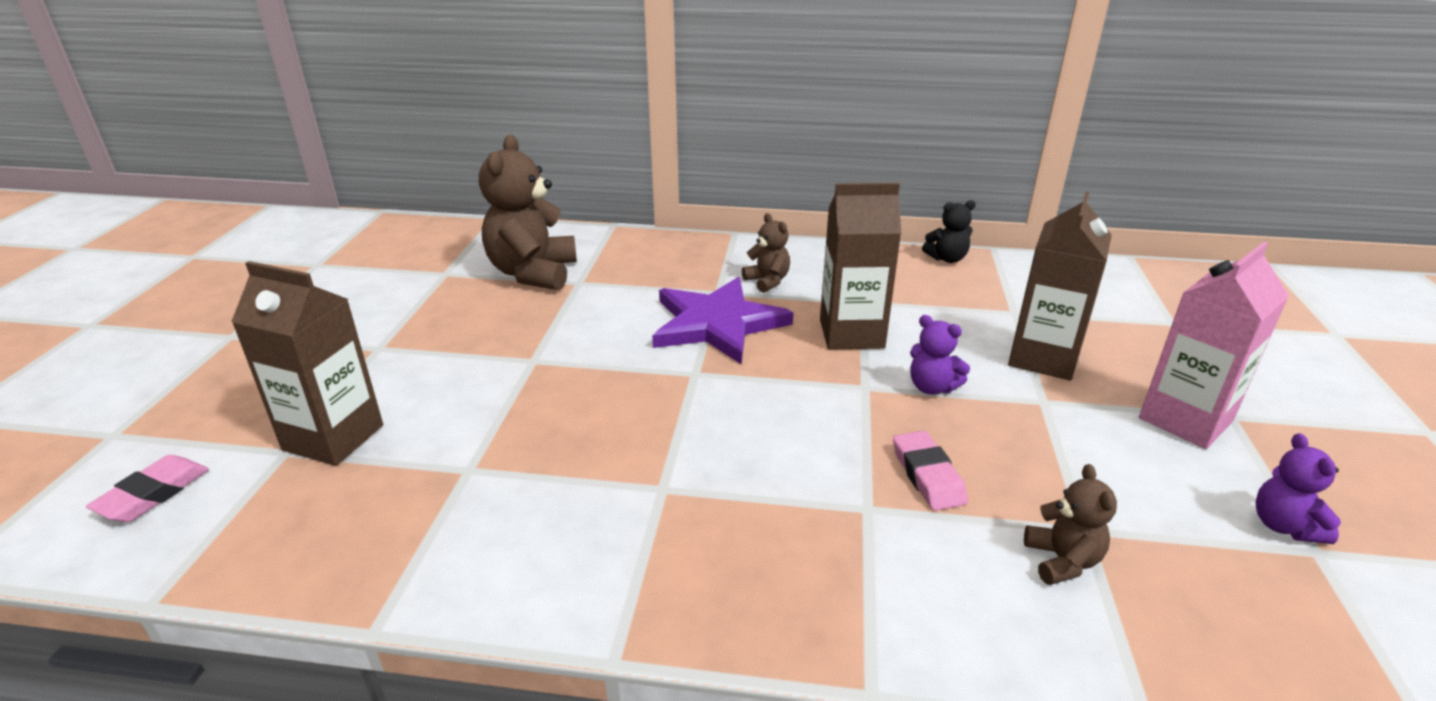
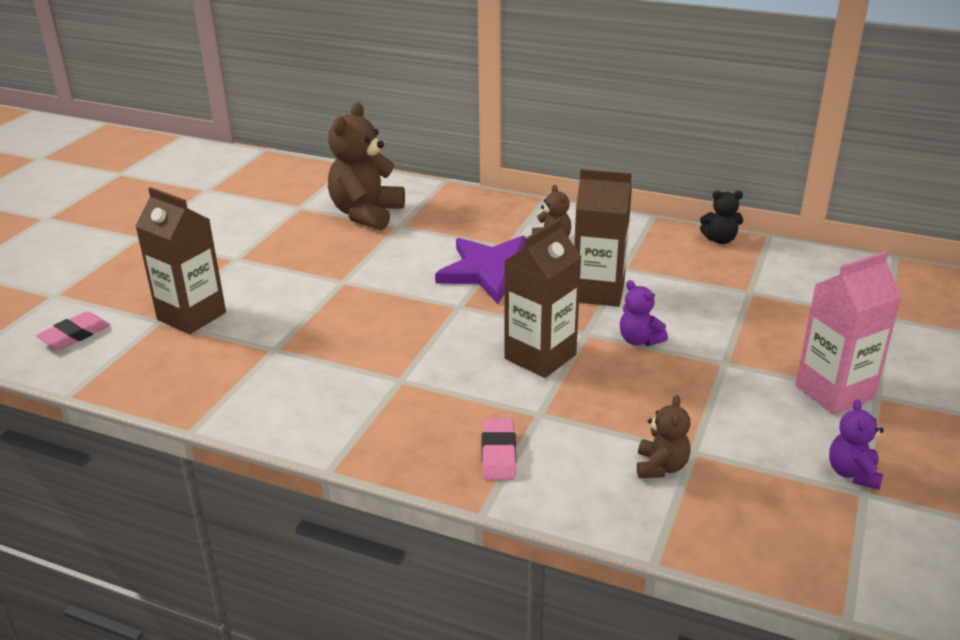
camera: 15 degrees right, 0 degrees up
(927, 475) = (596, 400): pink eraser -> pink eraser (498, 454)
(1043, 358) = (748, 331): brown carton -> brown carton (540, 357)

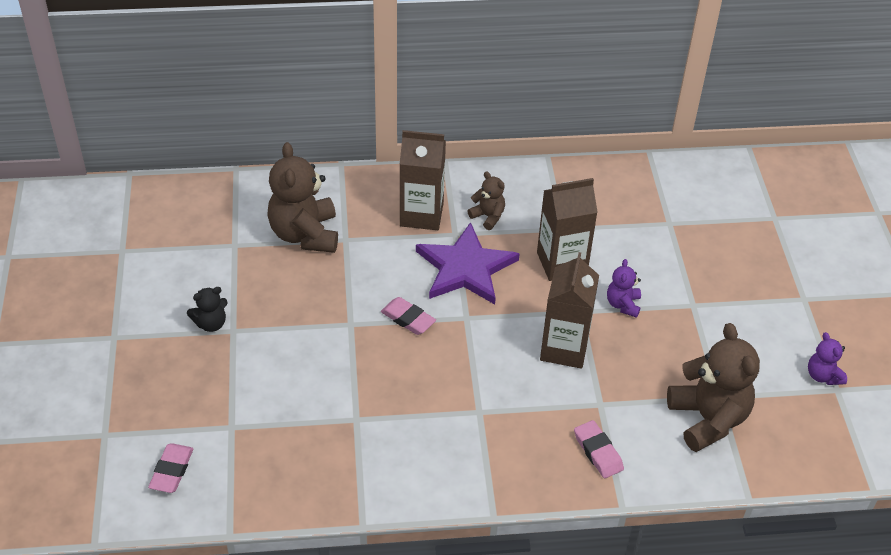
camera: 30 degrees left, 15 degrees up
(191, 316) = (255, 411): brown carton -> brown carton (421, 214)
(400, 292) = (408, 319): none -> pink eraser
(639, 340) = (623, 304): purple teddy bear -> purple teddy bear turned 75 degrees clockwise
(661, 467) = (708, 419): brown teddy bear -> brown teddy bear, size x2.01
(720, 240) = (615, 170): black teddy bear -> black teddy bear (211, 323)
(834, 392) = (777, 306): pink carton -> none

